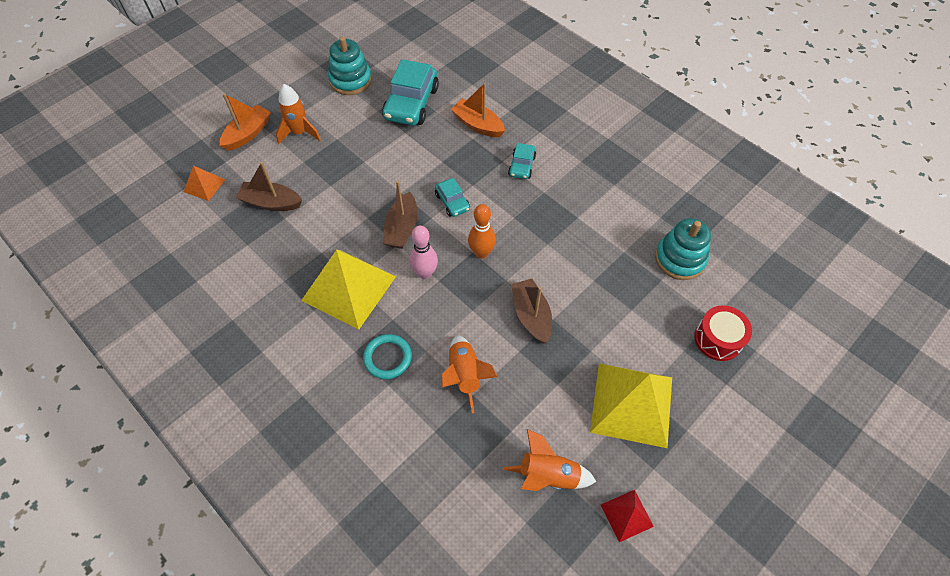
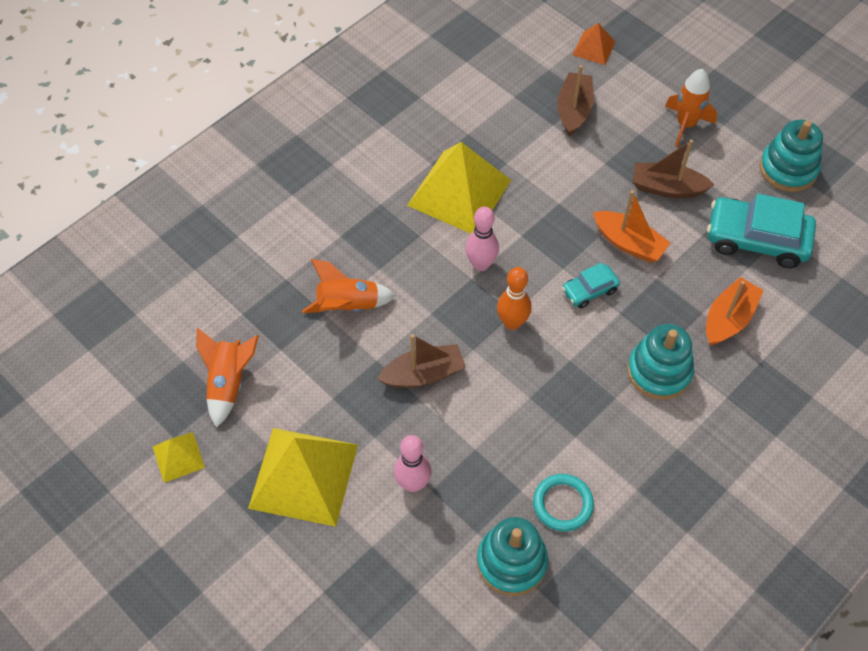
camera: 90 degrees right, 0 degrees up
(248, 133) = (677, 76): orange boat -> orange boat (629, 243)
(387, 358) = (371, 233): turquoise ring -> turquoise ring (562, 504)
(402, 228) = (545, 238): brown boat -> brown boat (667, 188)
(521, 166) = (659, 371): turquoise car -> turquoise stacking toy
(627, 515) = (178, 457): red pyramid -> yellow pyramid
(628, 322) = (413, 483): none -> pink bowling pin
(718, 339) = (387, 592): red drum -> none

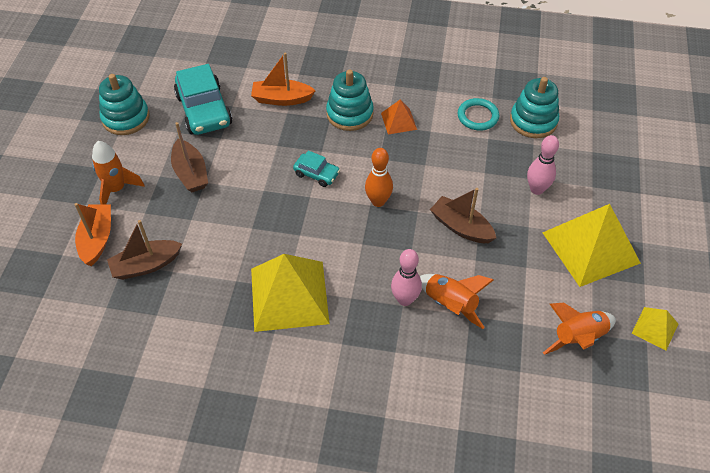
camera: 125 degrees left, 5 degrees down
(481, 264) = (345, 244): pink bowling pin -> pink bowling pin (405, 299)
(594, 48) = (60, 287): orange pyramid -> orange pyramid (399, 121)
(629, 243) = (259, 172): orange boat -> orange boat (97, 239)

